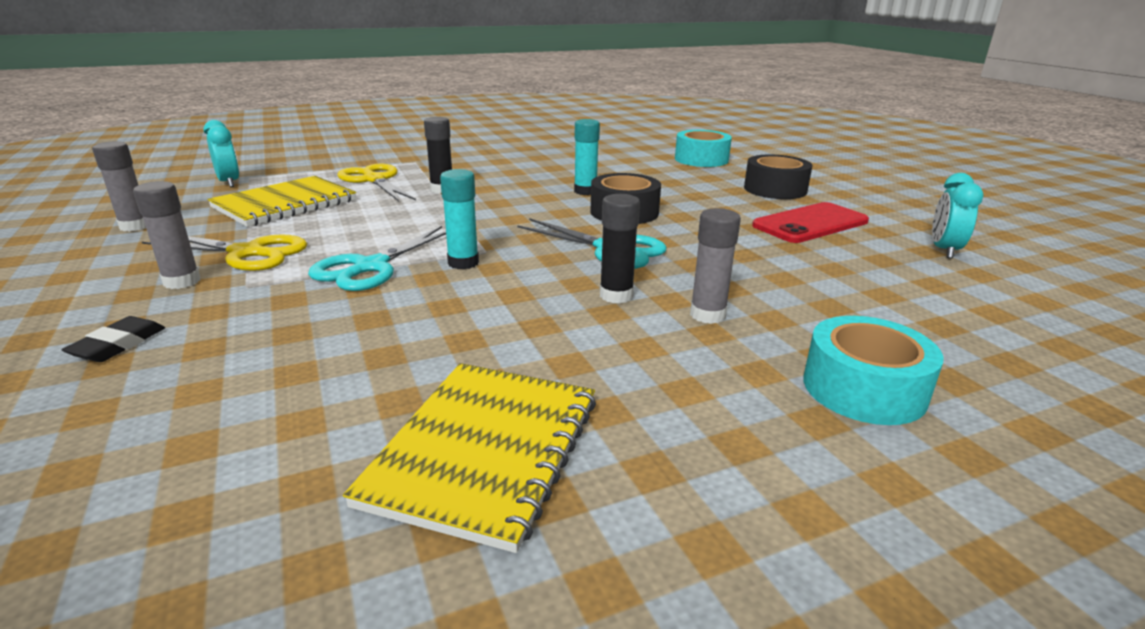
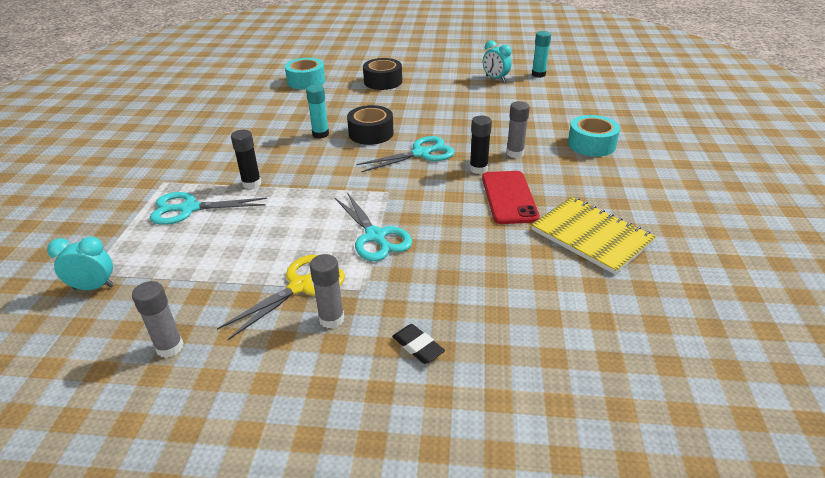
camera: 60 degrees left, 10 degrees up
(285, 204) = (201, 260): yellow notebook -> none
(374, 180) = (189, 208): yellow scissors -> turquoise scissors
(463, 263) = (398, 203): turquoise glue stick -> turquoise glue stick (538, 74)
(810, 223) = (438, 92): red phone -> red phone (509, 197)

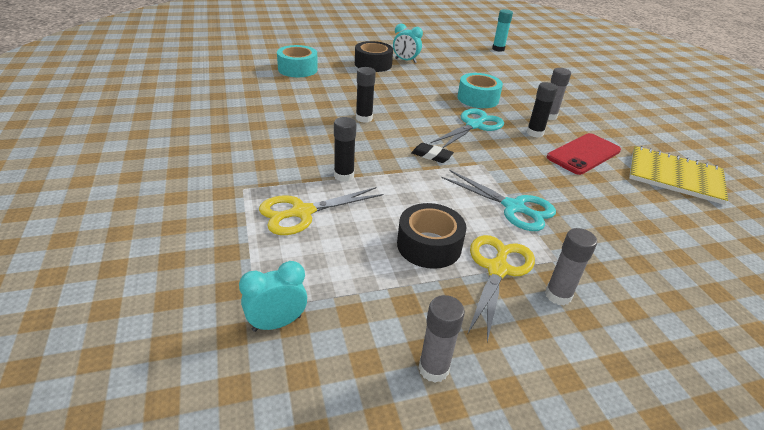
camera: 25 degrees left, 0 degrees up
(189, 208) = (302, 212): turquoise scissors -> yellow scissors
(320, 134) = (364, 118): turquoise glue stick -> black glue stick
(371, 133) = (411, 112): black tape -> black tape (429, 245)
(418, 346) = (654, 302): black eraser -> black eraser (431, 155)
(495, 79) = (468, 55): turquoise clock -> turquoise clock (405, 61)
(509, 197) = (583, 154): red phone -> red phone turned 75 degrees clockwise
(591, 144) = (596, 102): turquoise tape -> turquoise tape (478, 98)

